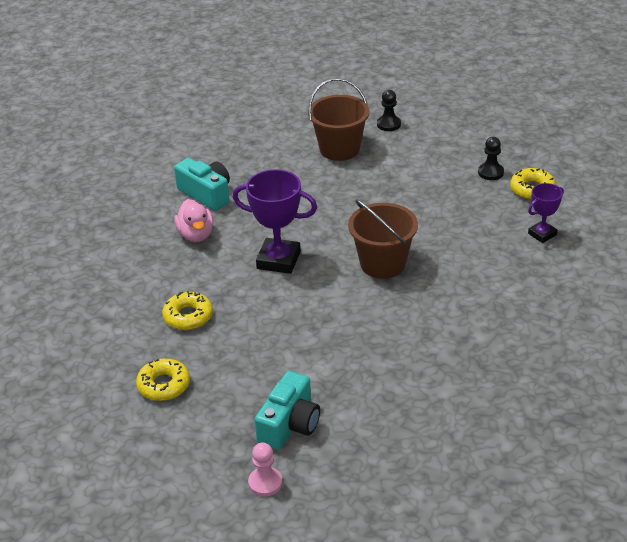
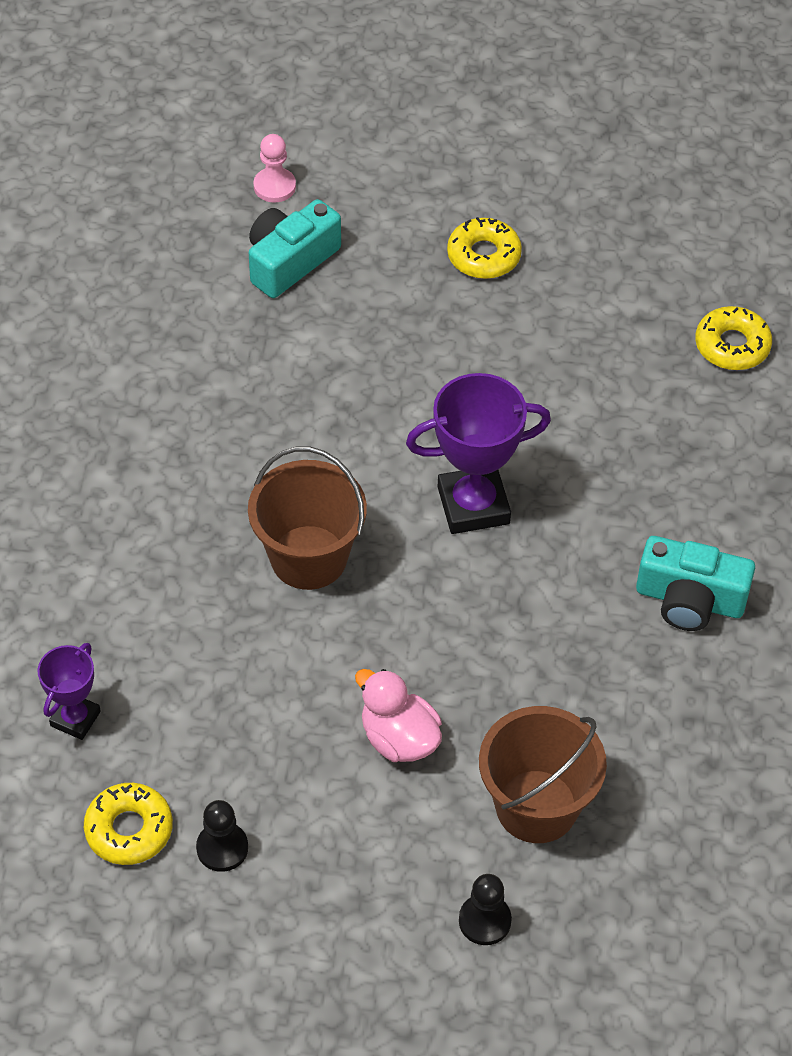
camera: 150 degrees right, 15 degrees up
(188, 316) = (532, 362): yellow donut -> yellow donut (732, 345)
(196, 235) = (637, 507): pink duck -> pink duck (399, 738)
(289, 424) = (290, 261): turquoise camera -> turquoise camera turned 45 degrees clockwise

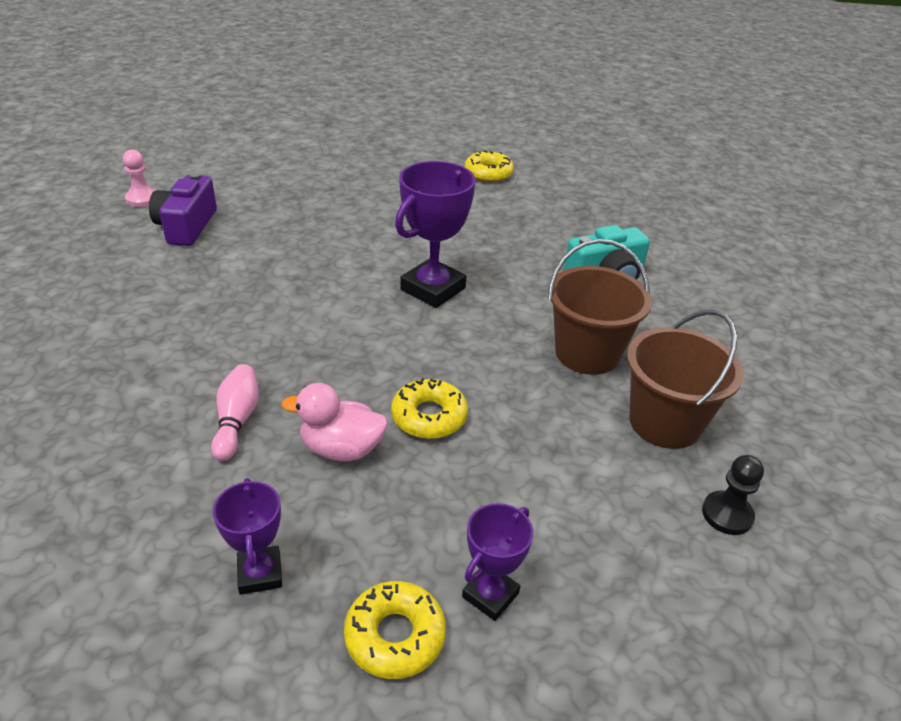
camera: 40 degrees left, 15 degrees down
(158, 562) = (237, 420): none -> pink bowling pin
(222, 848) = (490, 595): black pawn -> purple trophy
(290, 261) = (186, 226): turquoise camera -> purple camera
(308, 557) = (354, 363): brown bucket -> brown bucket (587, 353)
(399, 738) = (534, 434): pink duck -> pink duck (341, 449)
(483, 256) = (312, 185): yellow donut -> yellow donut (429, 416)

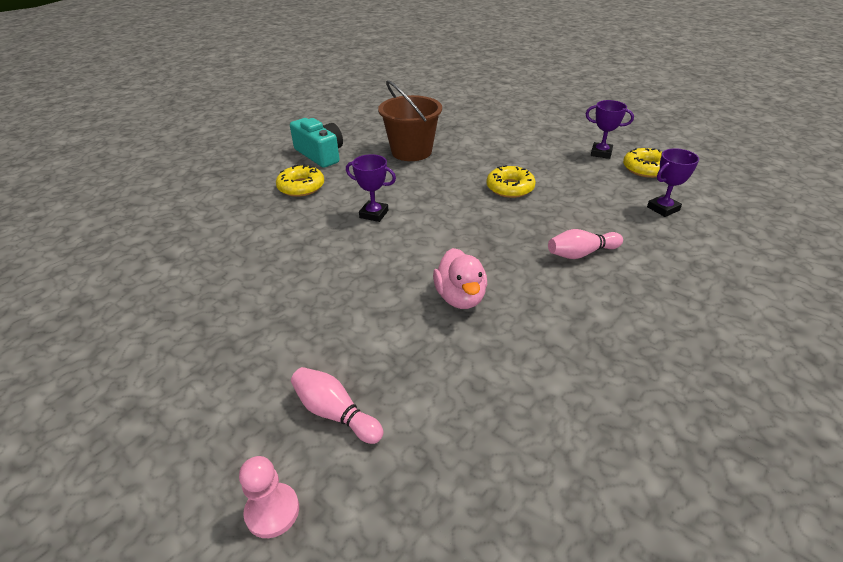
camera: 105 degrees left, 0 degrees up
(186, 226) = (335, 413): purple camera -> pink bowling pin
(341, 449) = (563, 209): pink duck -> pink duck (460, 297)
(433, 289) = (374, 214): purple trophy -> purple trophy, size x0.57
(488, 173) = (149, 226): yellow donut -> yellow donut (301, 187)
(665, 422) = (454, 128): brown bucket -> none
(727, 514) = (502, 113): black pawn -> none

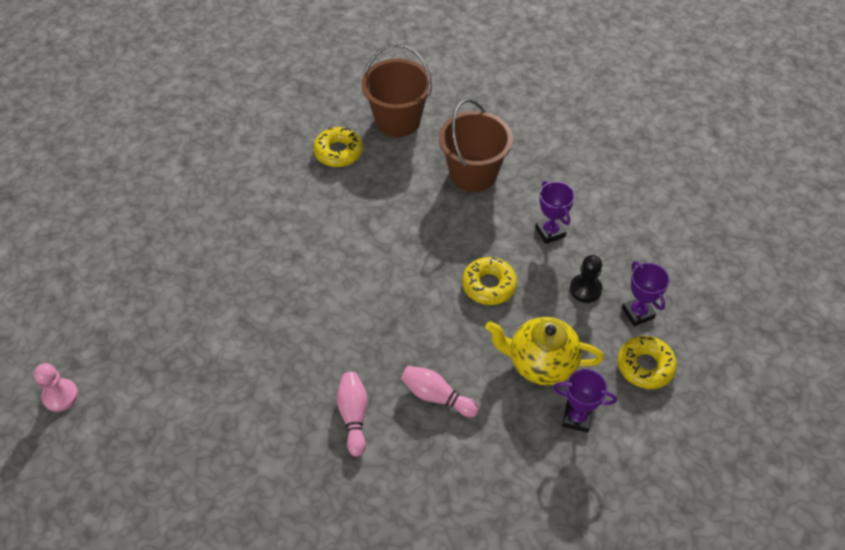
camera: 45 degrees right, 15 degrees up
(320, 154) = (398, 120): turquoise camera -> brown bucket
(335, 413) = (142, 369): pink bowling pin -> pink bowling pin (353, 416)
(374, 214) = (351, 227): purple trophy -> purple trophy (550, 232)
(460, 297) = (304, 355): pink duck -> none
(560, 159) = (585, 289): none -> black pawn
(601, 200) = (540, 363): none -> yellow teapot

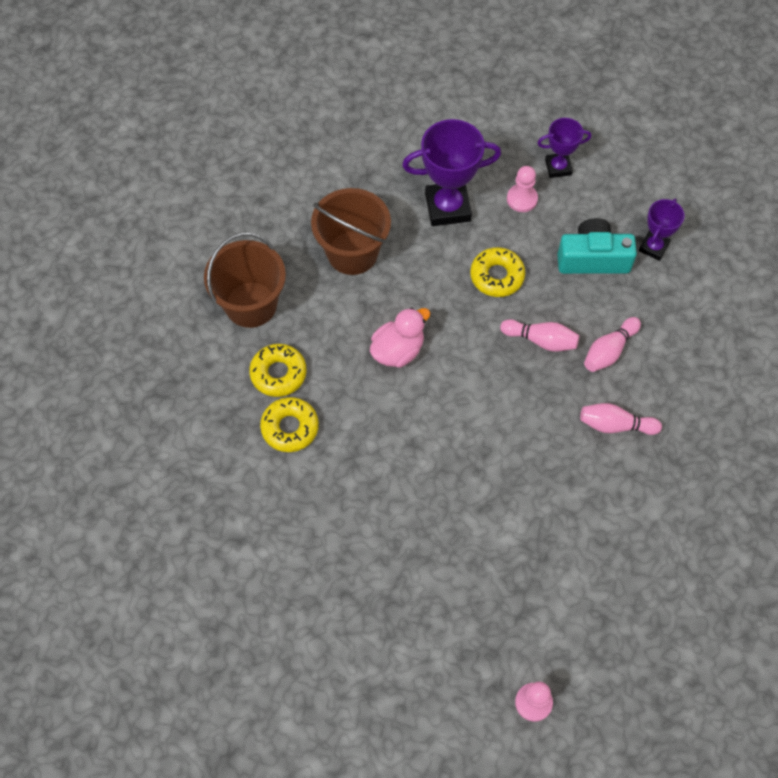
camera: 75 degrees left, 10 degrees up
(384, 226) = (398, 350): none -> pink duck
(430, 335) = (541, 340): none -> pink bowling pin
(540, 363) = (593, 258): yellow teapot -> turquoise camera
(550, 232) = (447, 207): purple trophy -> purple trophy, size x1.74
(585, 289) = (522, 199): black pawn -> pink pawn
(645, 366) = (614, 180): yellow donut -> yellow donut (290, 427)

